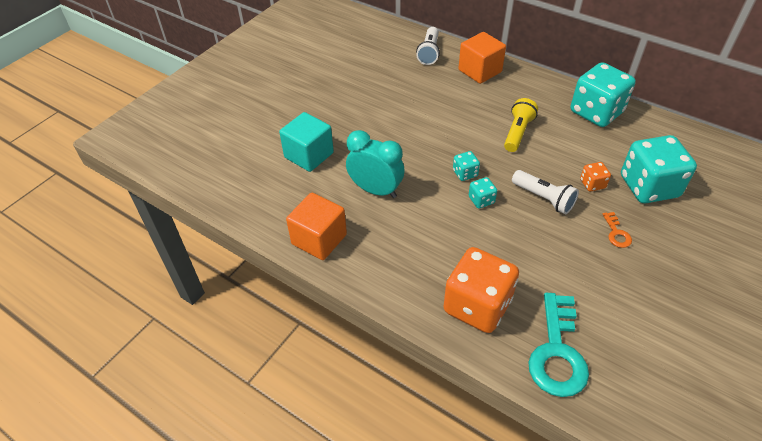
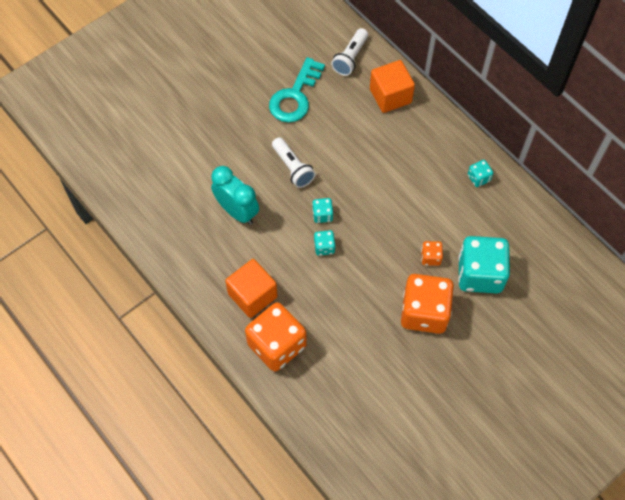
camera: 15 degrees right, 15 degrees up
(309, 155) = (192, 157): turquoise cube -> none
(319, 239) = (173, 248): orange cube -> orange cube (252, 295)
(517, 132) = (391, 182): yellow flashlight -> none
(543, 198) = (379, 260): white flashlight -> white flashlight (293, 168)
(557, 352) = (320, 401): turquoise key -> turquoise key (295, 96)
(596, 112) = (478, 178): turquoise dice -> turquoise dice, size x0.44
(616, 233) = (424, 312): orange key -> orange dice

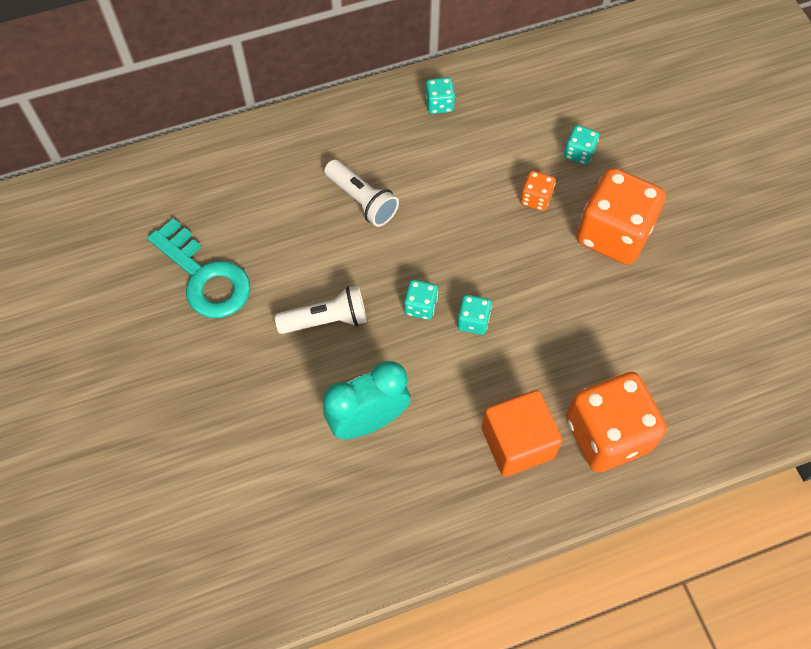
camera: 70 degrees left, 0 degrees up
(350, 58) = (176, 184): white flashlight -> white flashlight (362, 200)
(390, 96) = (265, 158): orange cube -> none
(479, 274) = (579, 153): turquoise dice -> turquoise dice, size x0.44

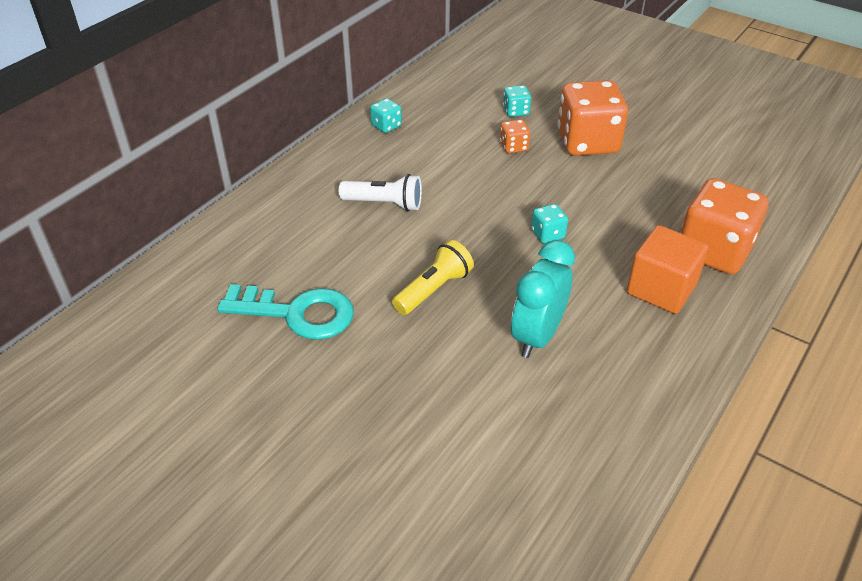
camera: 35 degrees left, 20 degrees down
(326, 320) = (433, 289): white flashlight -> yellow flashlight
(420, 306) = (499, 245): turquoise dice -> none

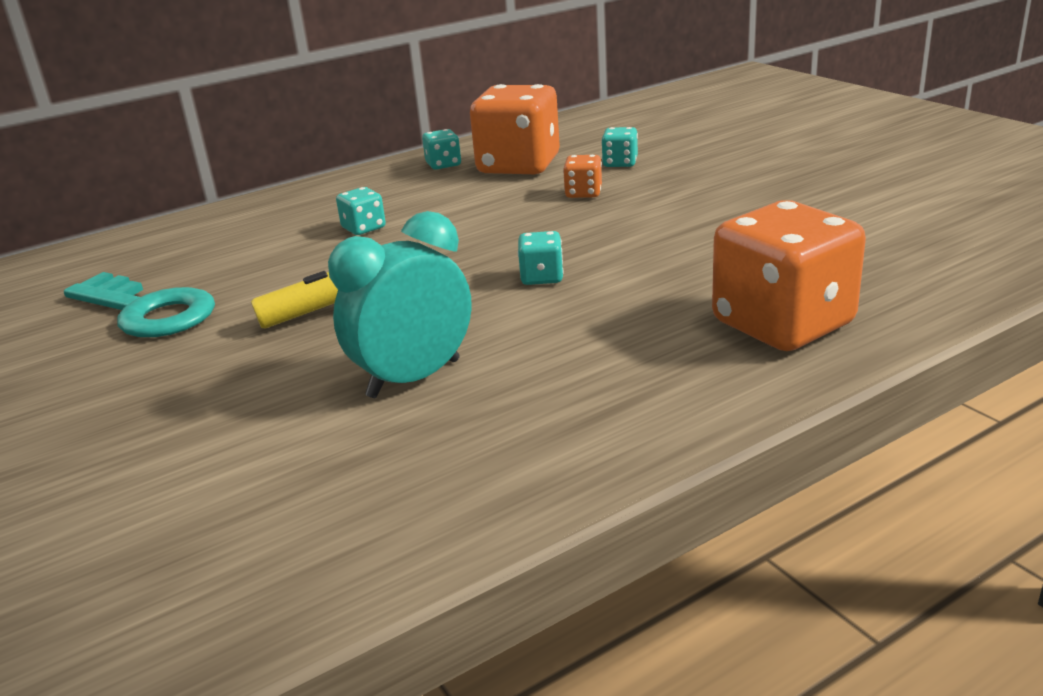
camera: 25 degrees right, 15 degrees down
(384, 204) = (363, 228): white flashlight -> turquoise dice
(587, 142) = (691, 197): orange dice -> orange dice (518, 166)
(661, 289) = (654, 355): orange cube -> none

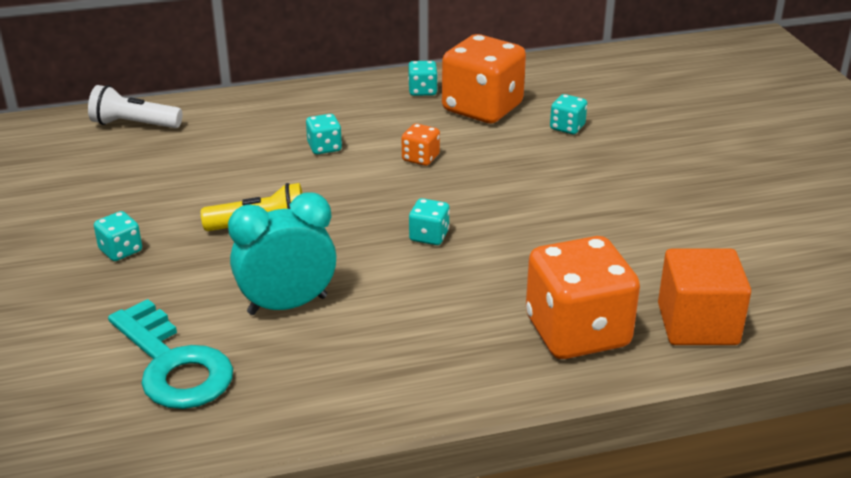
camera: 15 degrees right, 5 degrees up
(115, 253) = (134, 124): none -> white flashlight
(148, 311) = (136, 190): turquoise key -> turquoise key (173, 365)
(156, 373) = (121, 250): none -> turquoise dice
(583, 193) = (515, 154): orange dice -> orange dice (420, 158)
(904, 287) = (697, 324): none -> orange cube

